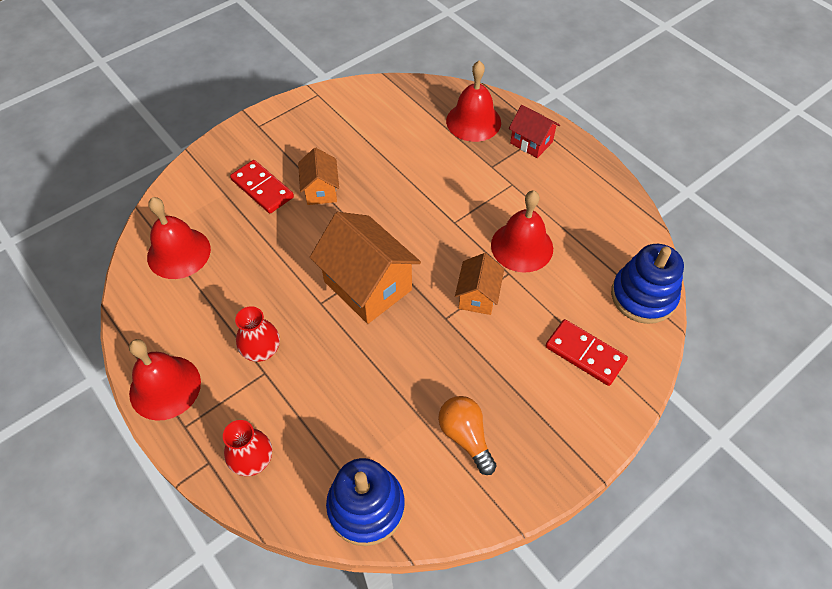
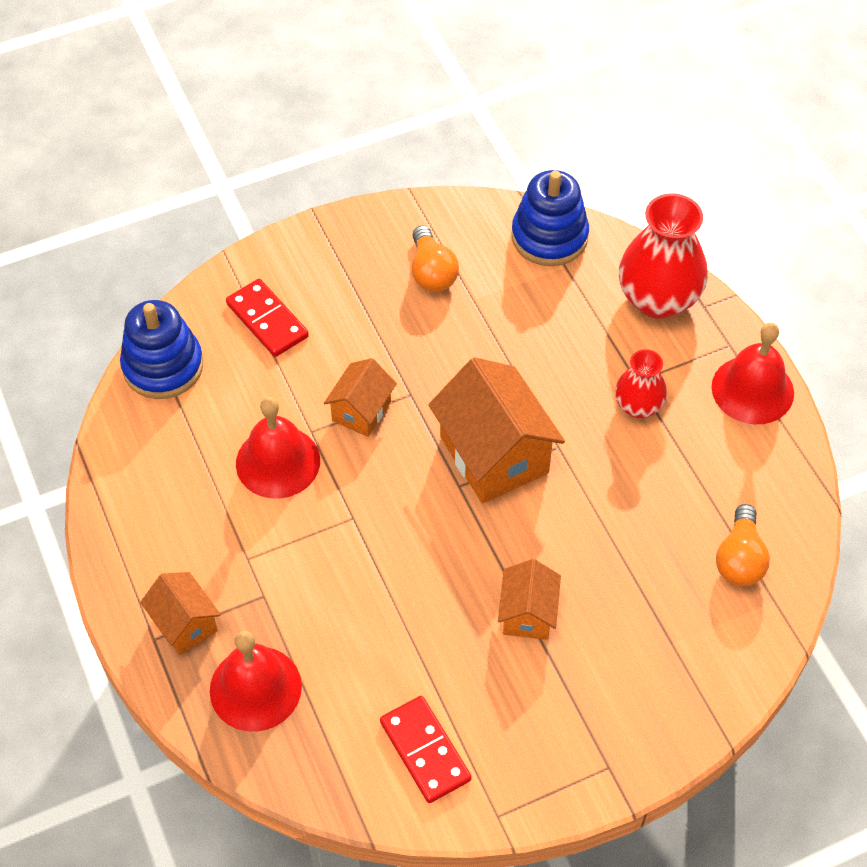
camera: 165 degrees left, 0 degrees up
(179, 253) = (739, 559): red bell -> orange light bulb
(252, 459) = (658, 299): red vase -> red vase, size x1.77
(262, 189) = (614, 638): red domino -> red domino (425, 751)
(531, 142) = (185, 624): red house -> orange house

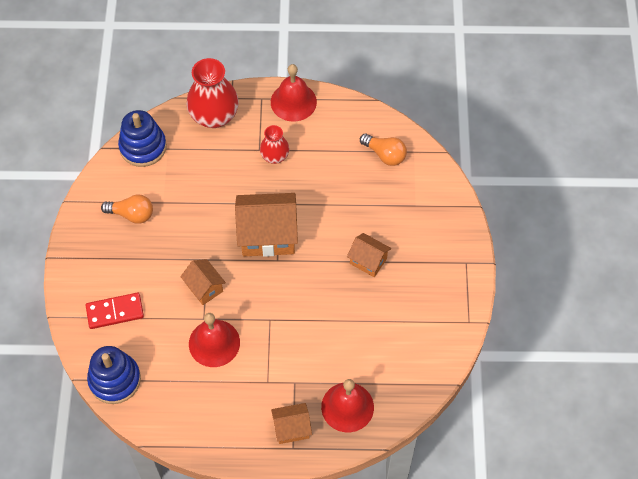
camera: 65 degrees left, 5 degrees up
(425, 751) = (420, 340): red domino -> none

